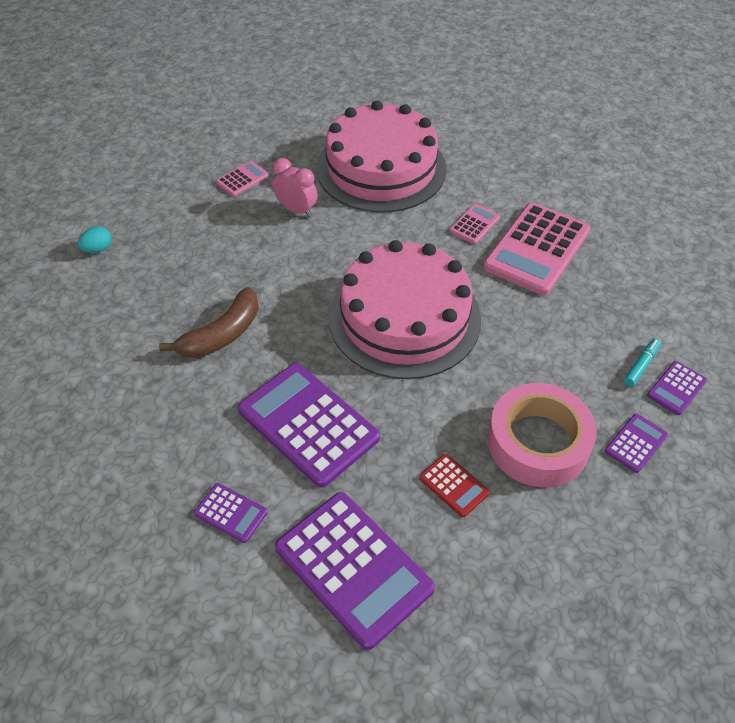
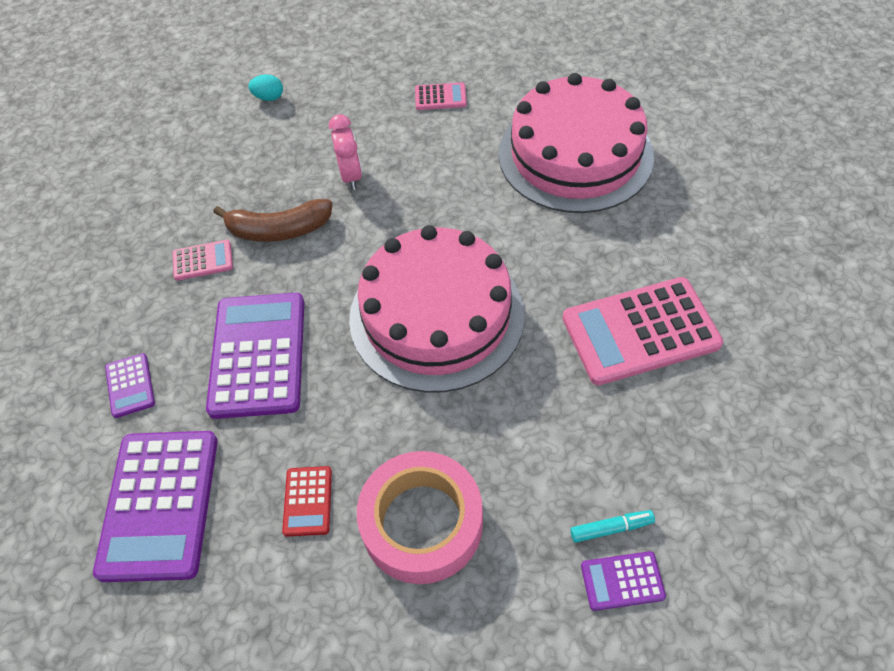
camera: 45 degrees right, 5 degrees up
(296, 210) = (454, 152): pink clock -> pink clock (351, 176)
(474, 224) = (604, 265): pink calculator -> pink calculator (203, 260)
(635, 443) = (513, 601): purple calculator -> none

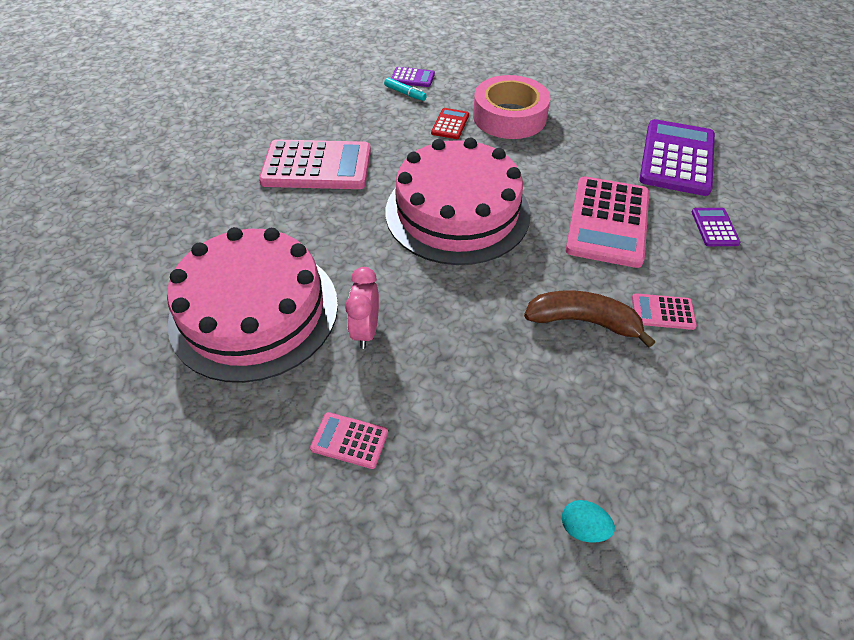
camera: 165 degrees left, 5 degrees down
(258, 355) = (608, 222): purple calculator -> pink calculator
(308, 501) = (577, 139): red calculator -> red calculator (450, 124)
(351, 176) = (495, 360): pink clock -> pink clock (366, 331)
(611, 528) = (405, 93): turquoise marker -> turquoise marker turned 150 degrees counterclockwise

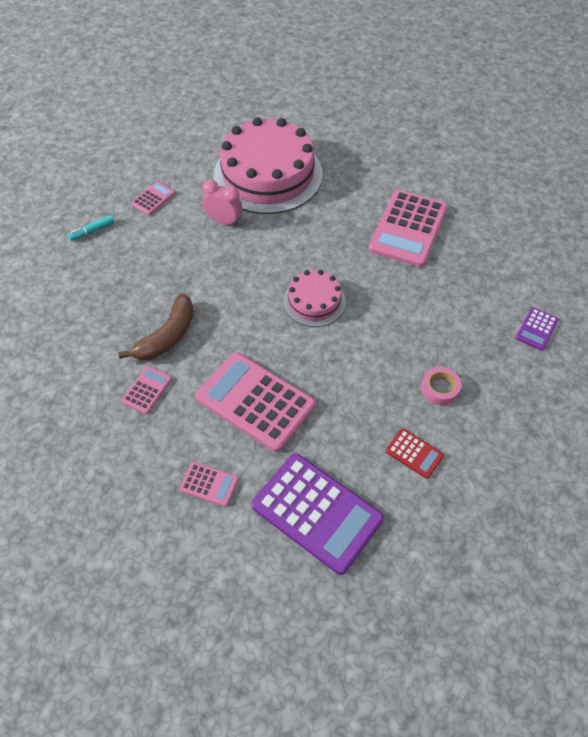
camera: 110 degrees right, 5 degrees up
(405, 93) = (507, 314): turquoise marker -> turquoise marker (92, 231)
(450, 124) = (441, 335): red calculator -> red calculator (414, 453)
(457, 212) = (314, 301): pink cake -> pink cake, size x0.50
(509, 117) = (439, 389): pink tape -> pink tape, size x0.47
(583, 528) = (43, 276): turquoise egg -> none
(714, 227) = (209, 484): purple calculator -> pink calculator

